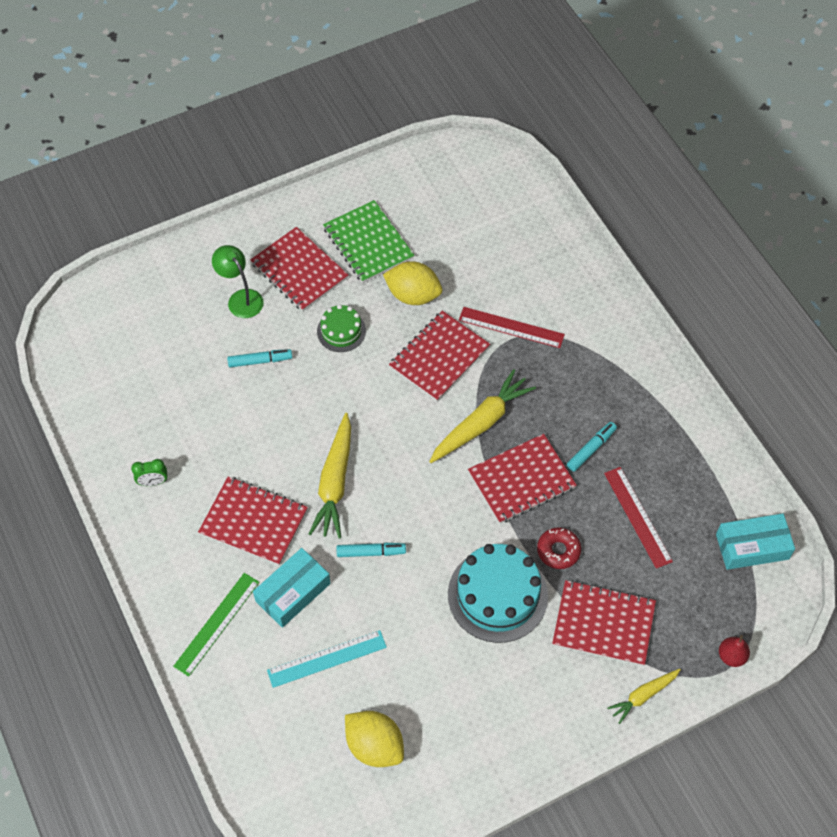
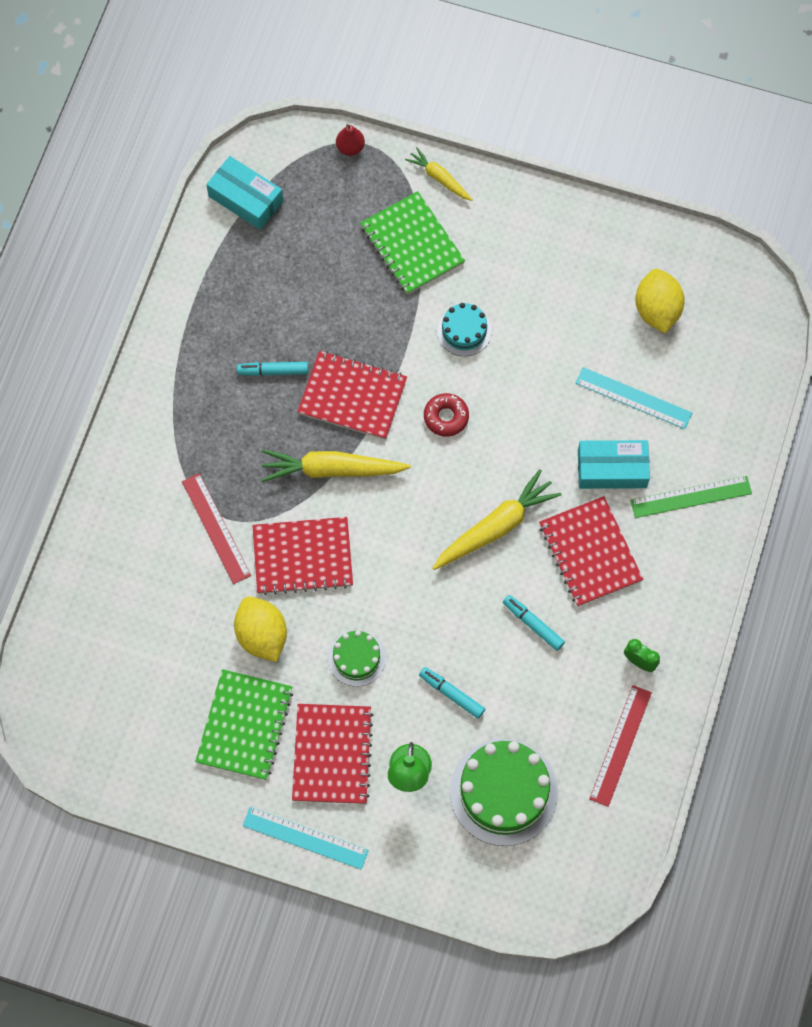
camera: 135 degrees left, 10 degrees up
(172, 336) = (503, 792): none -> green cake
(269, 220) = (305, 837): none -> turquoise ruler
(371, 552) = (524, 446): turquoise marker -> turquoise marker (533, 624)
(497, 595) = (464, 331): turquoise cake -> turquoise cake, size x0.54
(558, 550) = (385, 321): red donut -> red donut (446, 417)
(603, 624) = (412, 244): red notebook -> green notebook
(638, 516) = (299, 292): red ruler -> red ruler (620, 745)
(643, 695) = (439, 178): yellow carrot -> yellow carrot turned 150 degrees counterclockwise

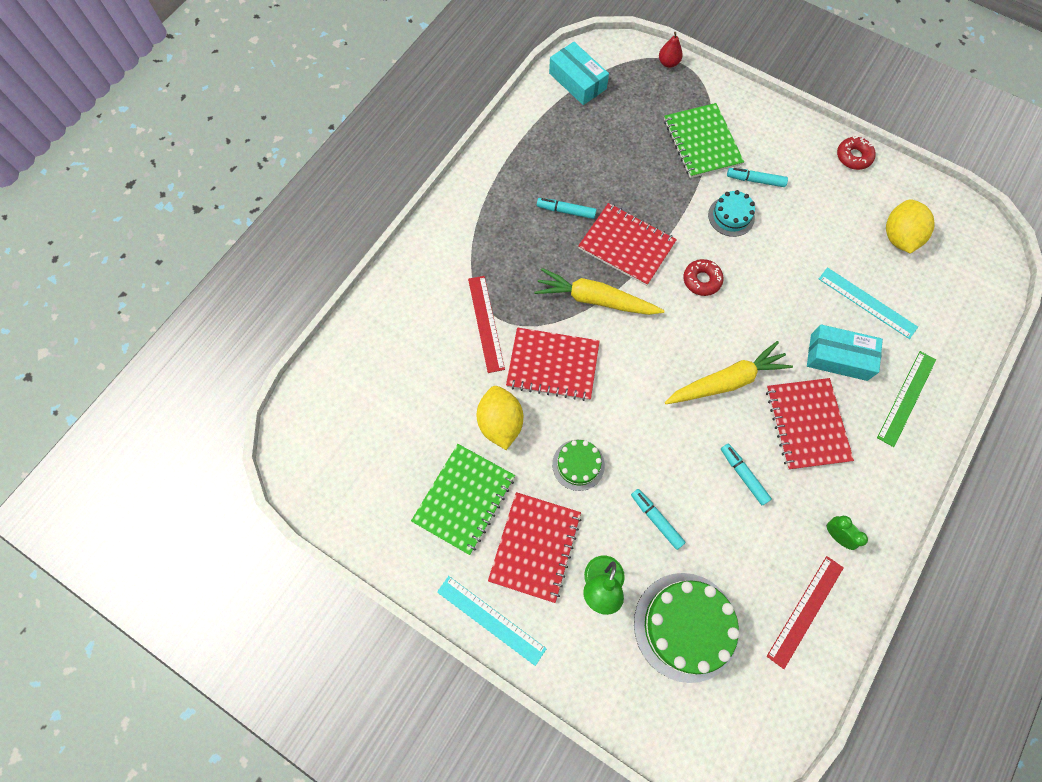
camera: 15 degrees right, 0 degrees up
(439, 178) = (734, 99): yellow carrot -> none
(483, 279) = (755, 180): none -> turquoise marker
(591, 221) = (853, 157): none -> red donut
(691, 496) = (906, 398): green ruler -> green ruler turned 60 degrees counterclockwise

